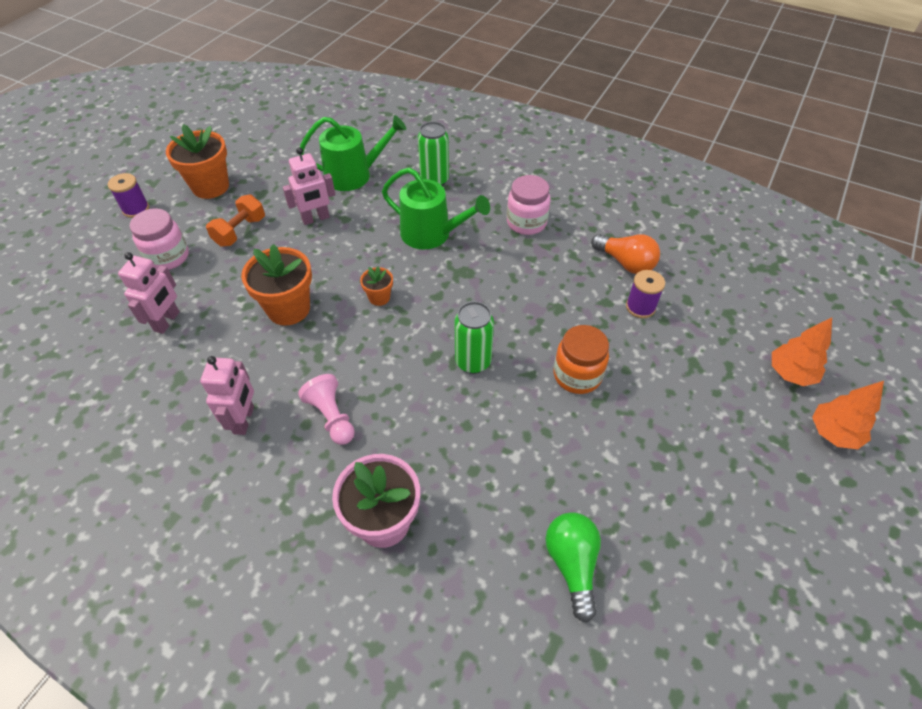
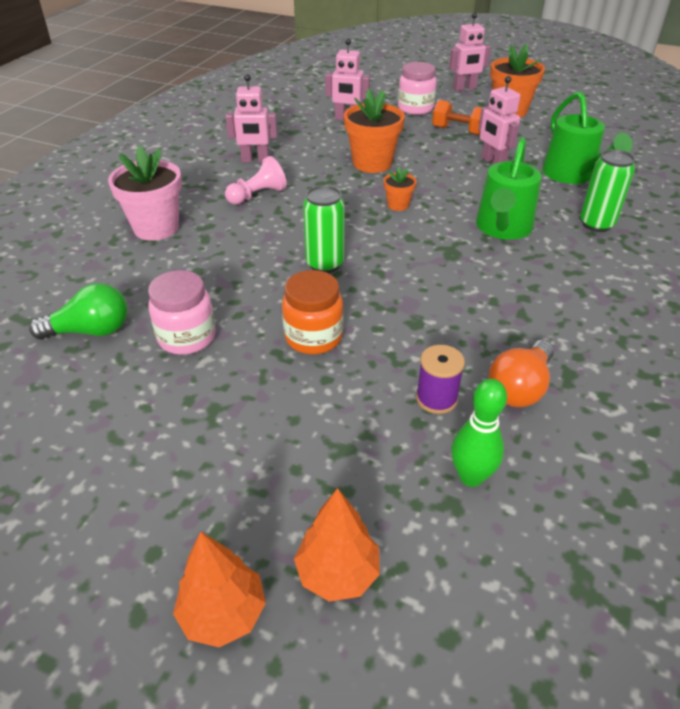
camera: 85 degrees right, 10 degrees down
(136, 209) = (465, 88): purple spool -> pink robot
(526, 223) = (558, 296): pink jar -> pink jar (187, 337)
(706, 300) = (471, 476): none -> green bowling pin

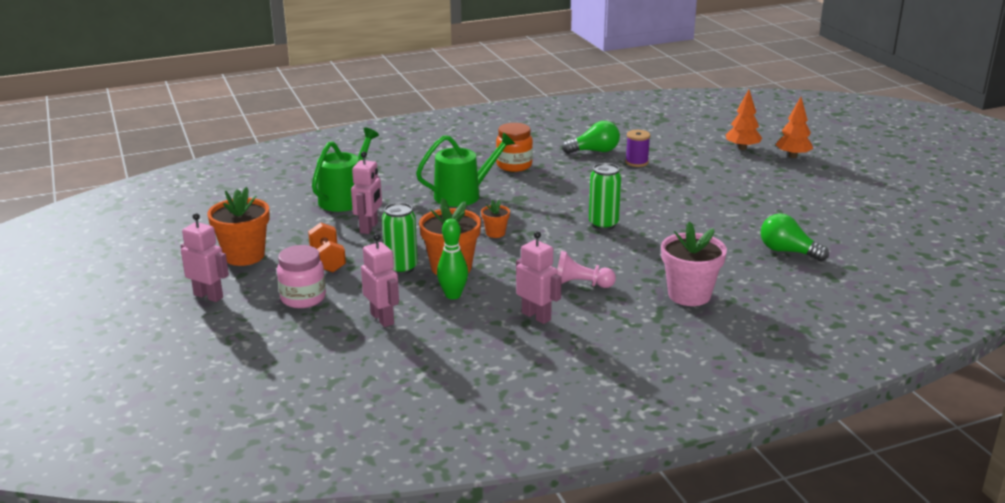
camera: 135 degrees left, 15 degrees down
(187, 337) = (731, 226): pink jar -> none
(313, 337) = (661, 199): orange jar -> orange jar (514, 165)
(471, 476) = (660, 144): green bowling pin -> green bowling pin (453, 295)
(519, 388) = (594, 151): orange light bulb -> green light bulb
(596, 224) = (408, 174): green can -> green can (401, 268)

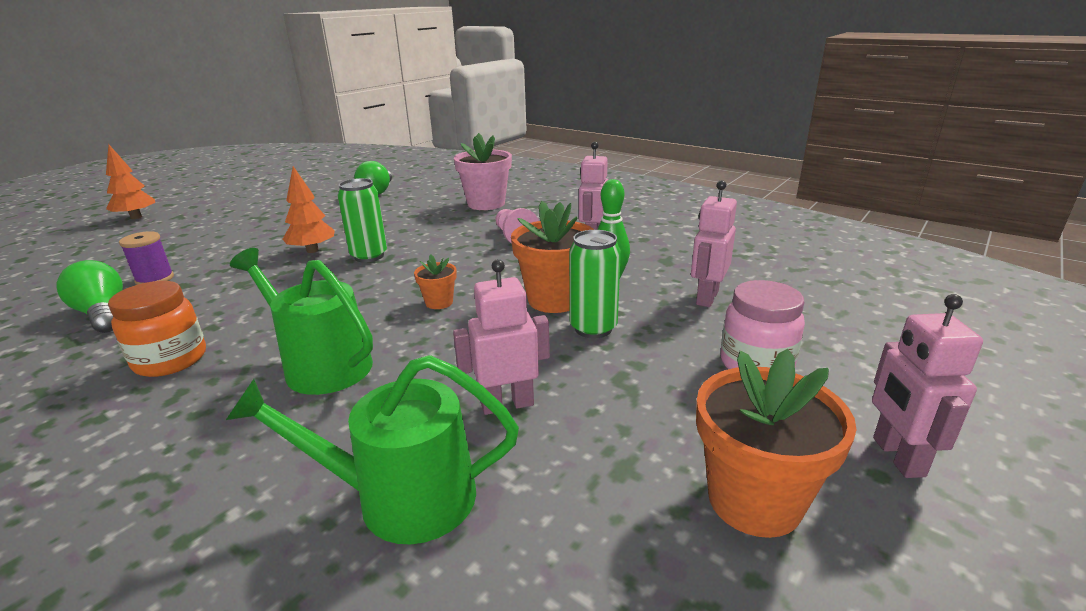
camera: 120 degrees left, 0 degrees up
(328, 260) = (646, 393): orange dumbbell -> none
(742, 148) = (104, 239): orange tree -> orange tree (312, 250)

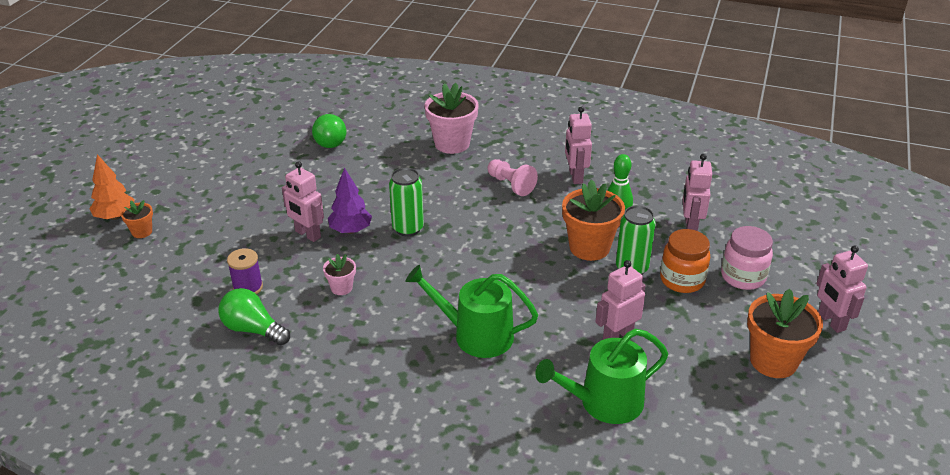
camera: 20 degrees left, 10 degrees up
(170, 360) = (364, 355): orange jar -> orange jar (682, 280)
(239, 293) = (341, 288): none -> pink flower pot
(269, 248) = (307, 234): none -> pink robot
(312, 250) = (350, 230): orange tree -> purple tree
(439, 302) = (508, 266): orange flower pot -> orange flower pot (142, 232)

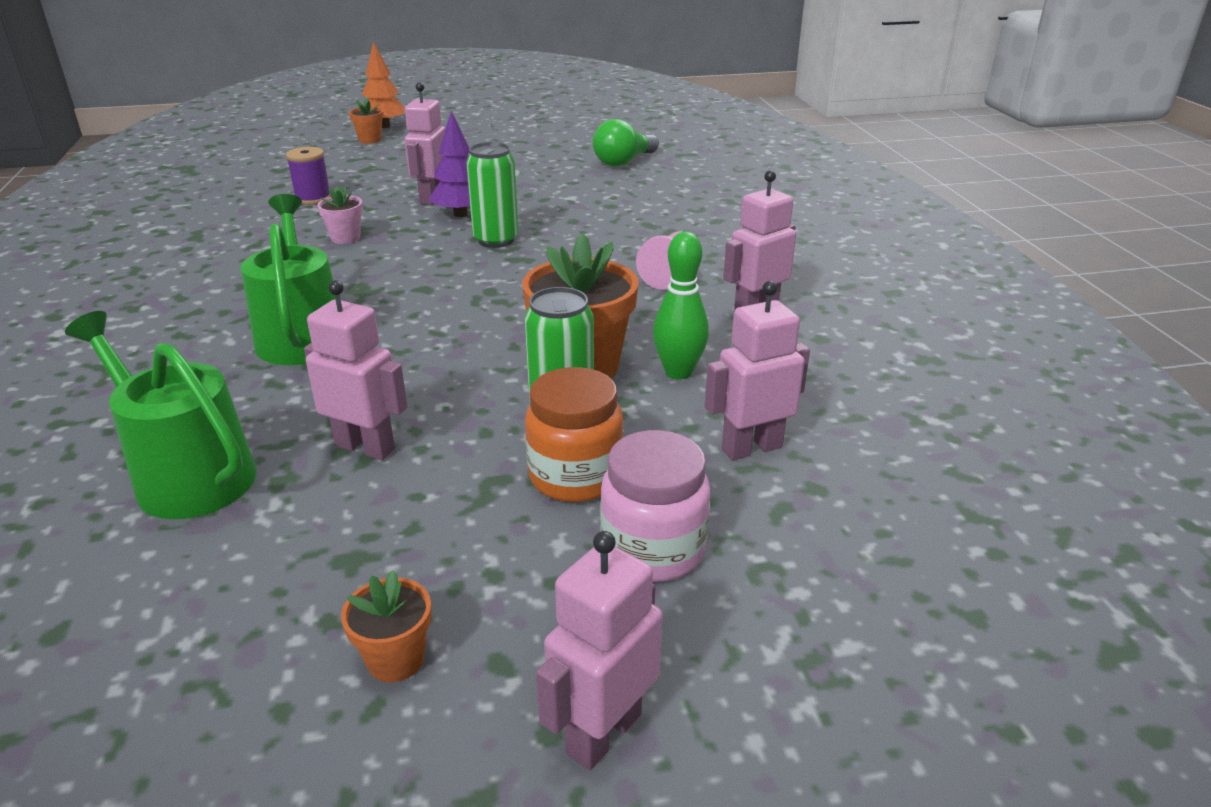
camera: 60 degrees right, 5 degrees down
(253, 329) = (242, 219): green light bulb -> none
(452, 144) = (712, 217): pink flower pot -> none
(773, 361) = (396, 660): orange flower pot -> orange flower pot, size x0.51

